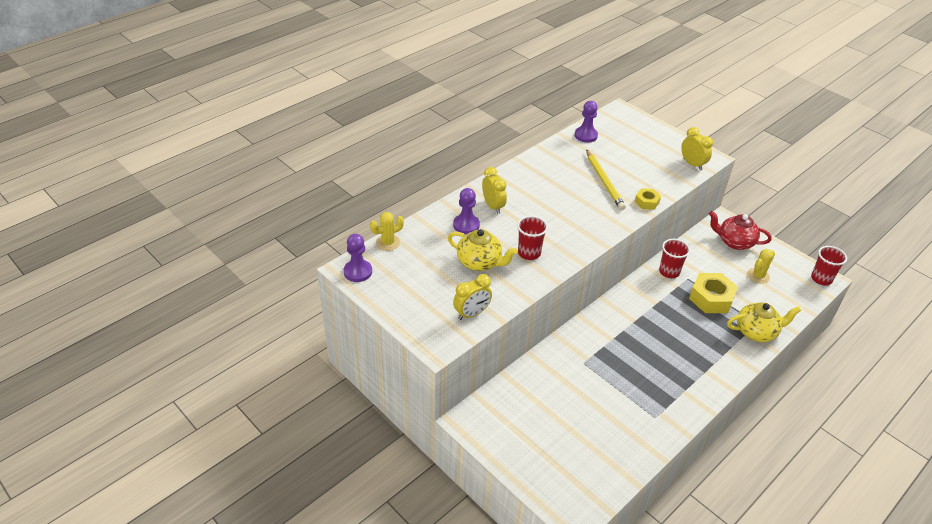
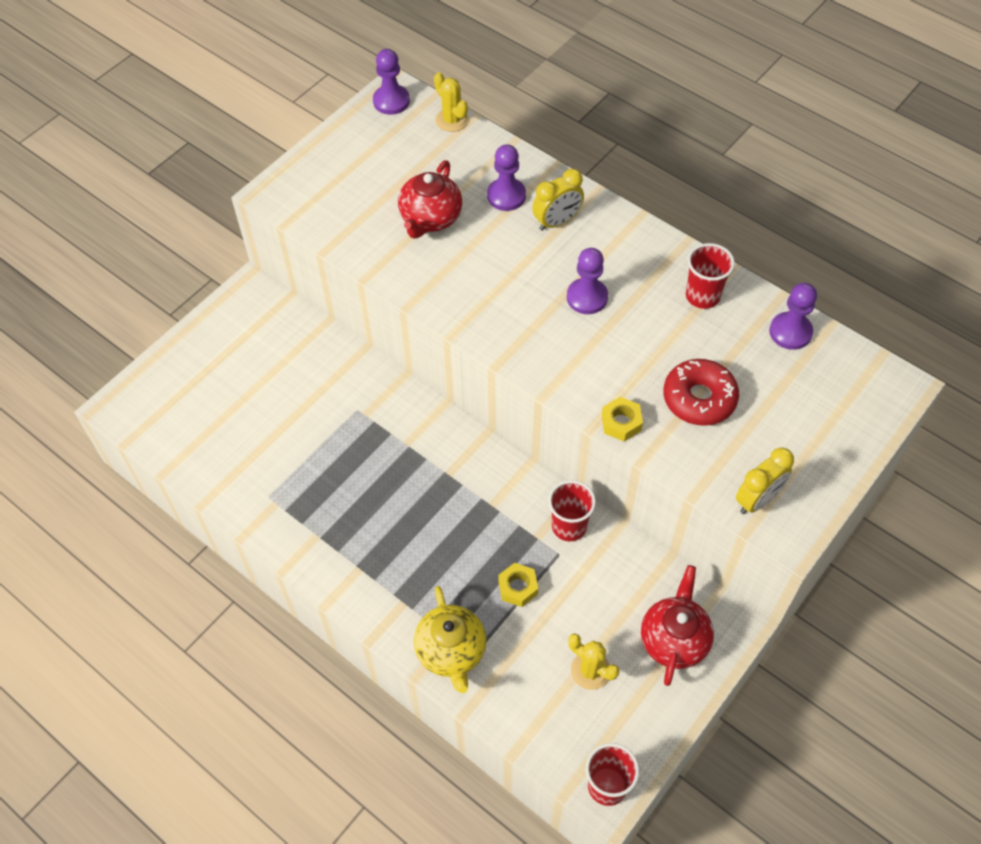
camera: 85 degrees right, 15 degrees up
(472, 314) = (331, 220): yellow clock -> none
(480, 262) = (430, 219): yellow teapot -> red teapot
(529, 253) = (460, 272): red cup -> red cup (702, 296)
(555, 202) = (587, 297): none -> purple pawn
(604, 181) = (661, 361): yellow pencil -> none
(629, 172) = (699, 398): none -> red donut
(711, 298) = (518, 587): yellow nut -> yellow nut, size x0.55

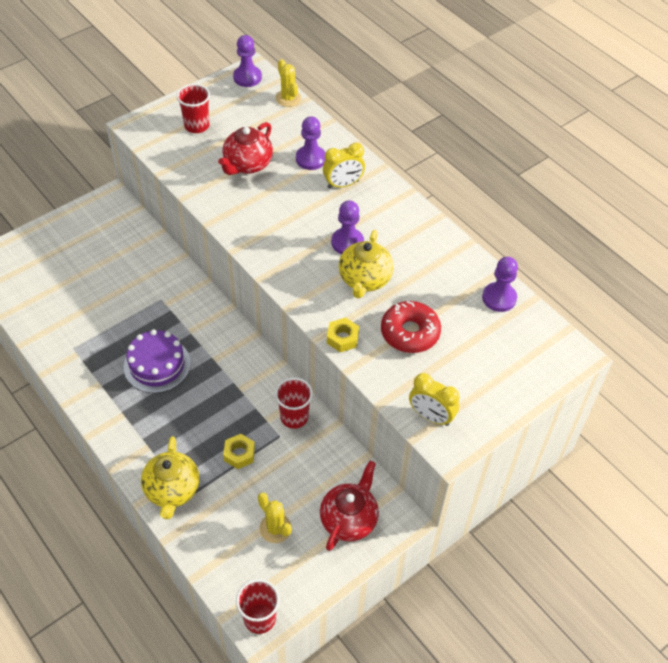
camera: 10 degrees right, 5 degrees down
(380, 496) = (157, 365): none -> purple cake
(623, 341) = (364, 280): none -> yellow teapot
(702, 296) = (438, 258): red cup -> red cup (197, 126)
(757, 500) = (431, 416): yellow clock -> yellow clock turned 60 degrees clockwise

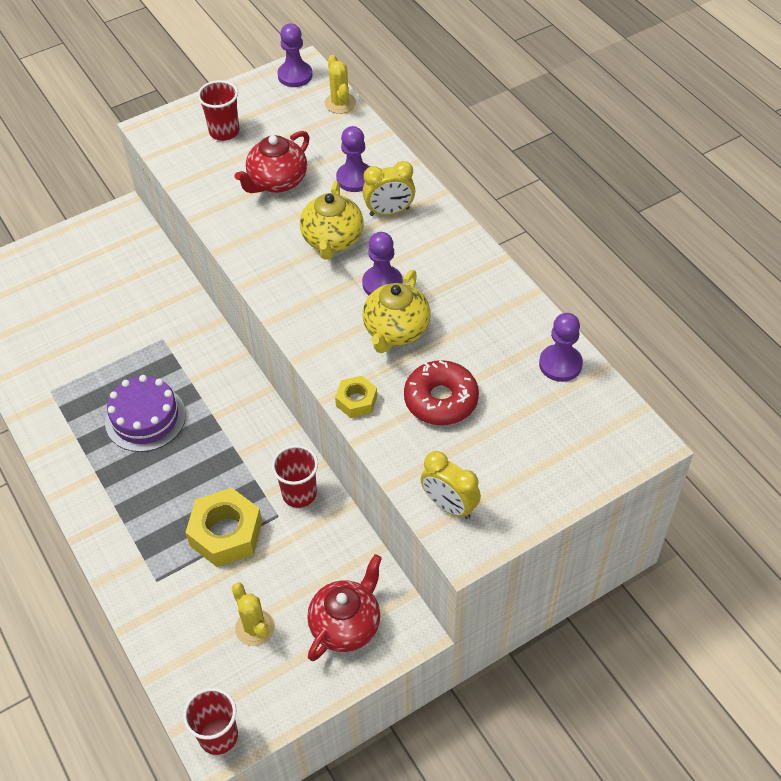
camera: 10 degrees right, 0 degrees up
(172, 490) = (139, 571): yellow teapot -> yellow teapot (332, 240)
(239, 454) = (226, 533): yellow nut -> yellow nut, size x1.83

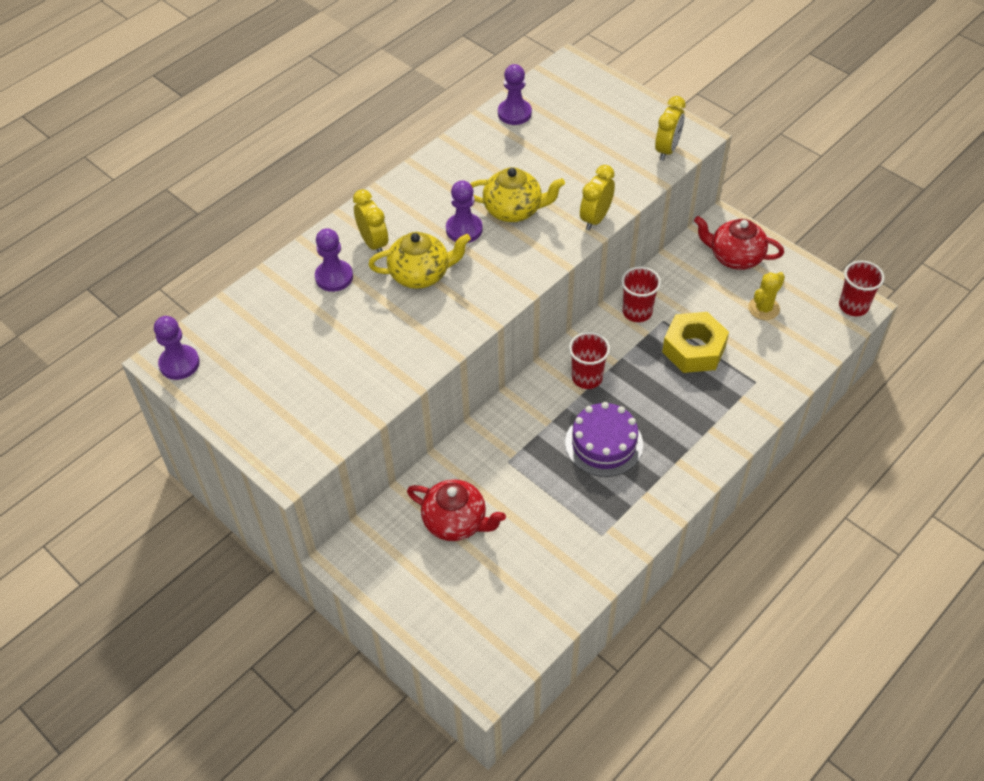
camera: 105 degrees left, 0 degrees up
(224, 132) = (283, 401): red cup -> red cup (587, 378)
(277, 182) = (351, 335): red teapot -> red teapot (456, 522)
(340, 103) = (222, 314): yellow cactus -> none
(356, 401) = (595, 218): yellow nut -> yellow clock
(441, 400) = (574, 171): red donut -> none

